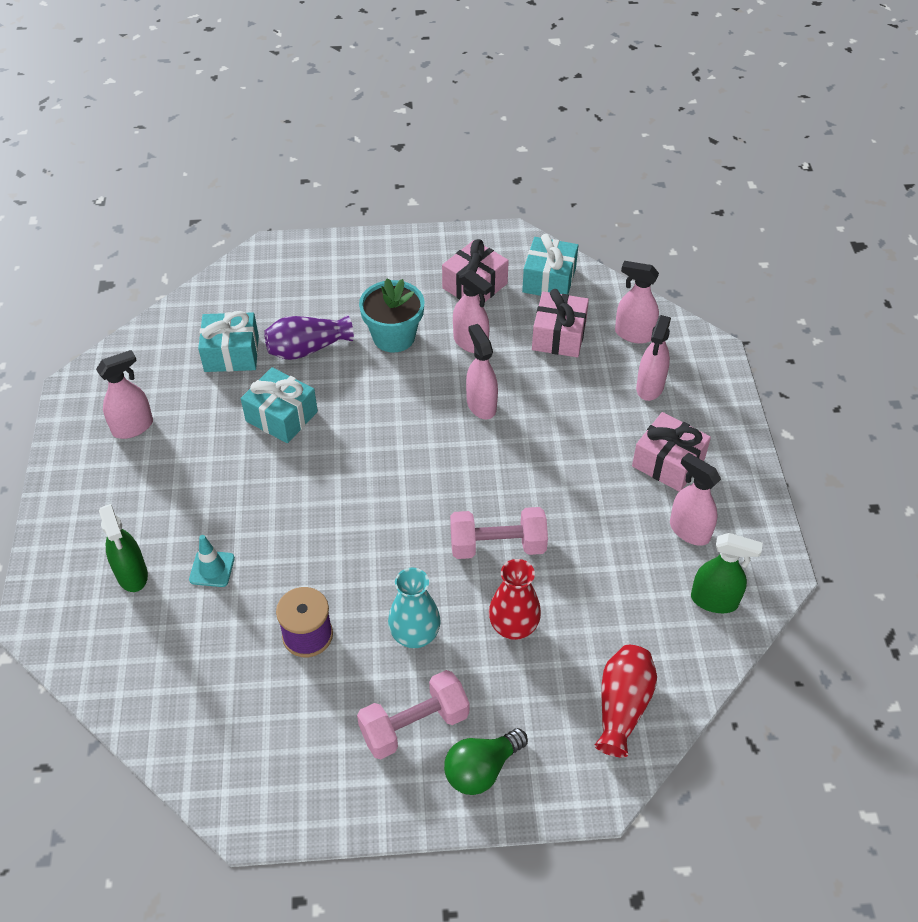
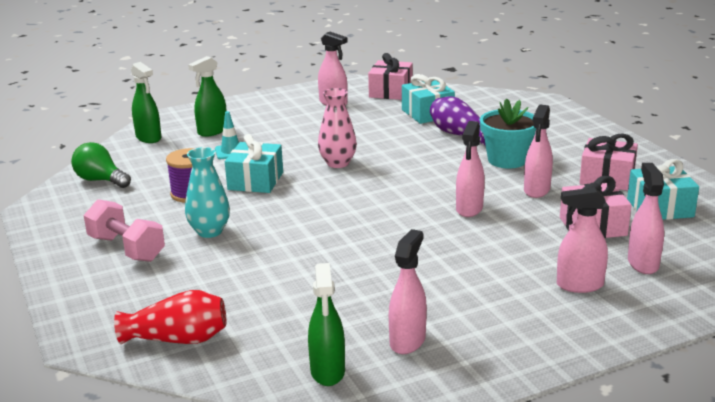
camera: 70 degrees right, 25 degrees down
(102, 652) = (148, 138): none -> green spray bottle
(281, 416) = (384, 141): turquoise gift -> turquoise gift (255, 181)
(313, 475) = (338, 163): none -> pink vase
(481, 405) = (469, 209): pink spray bottle -> pink spray bottle turned 150 degrees clockwise
(481, 769) = (94, 284): green light bulb -> green light bulb (100, 180)
(497, 546) = (319, 247): pink dumbbell -> none
(513, 627) = (239, 270): red vase -> none
(668, 463) = (487, 313): pink gift -> pink gift (390, 92)

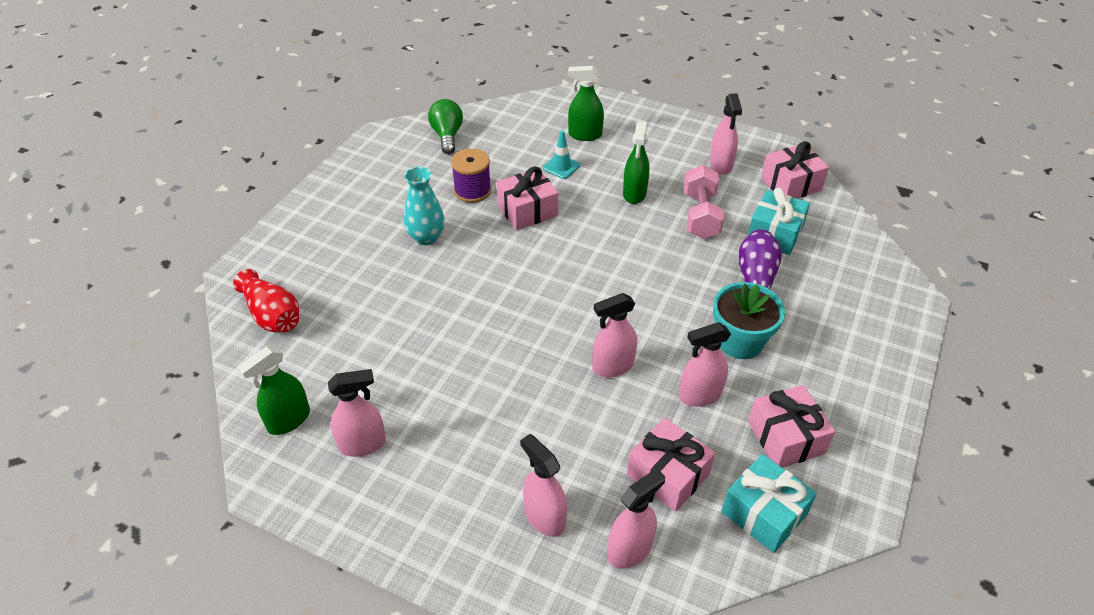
camera: 50 degrees right, 20 degrees up
(126, 248) = (365, 213): pink dumbbell -> pink dumbbell (700, 215)
(148, 138) = (536, 112): green spray bottle -> green spray bottle (634, 194)
(255, 181) = (527, 211): turquoise gift -> pink gift
(338, 163) = (608, 237): pink vase -> none

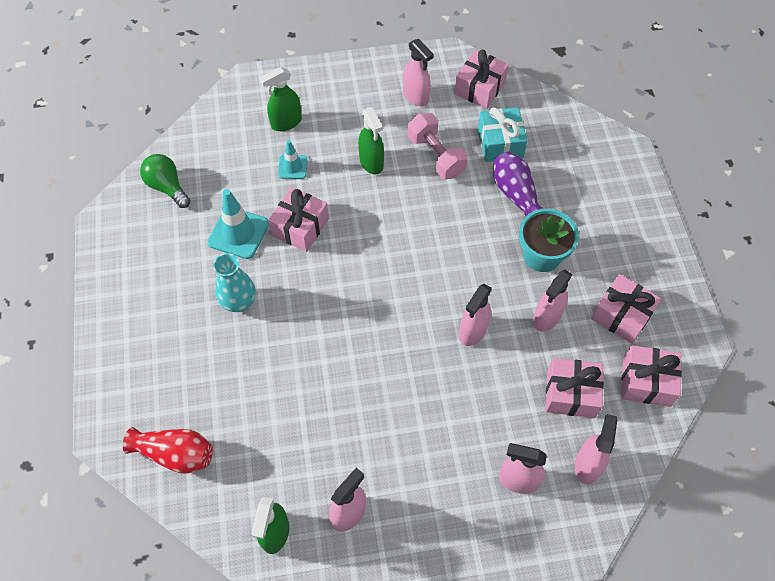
camera: 35 degrees left, 15 degrees up
(472, 191) = (238, 233): purple spool -> turquoise traffic cone
(764, 513) = (646, 382): turquoise gift -> pink gift

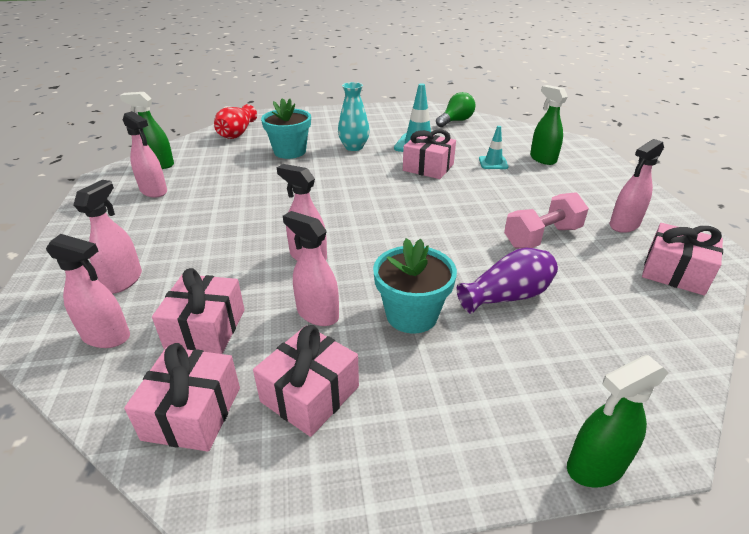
camera: 90 degrees right, 25 degrees down
(246, 375) = (290, 152): none -> turquoise flower pot
(371, 162) = (515, 199): green spray bottle -> green spray bottle (595, 466)
(500, 143) = (587, 286): turquoise gift -> none

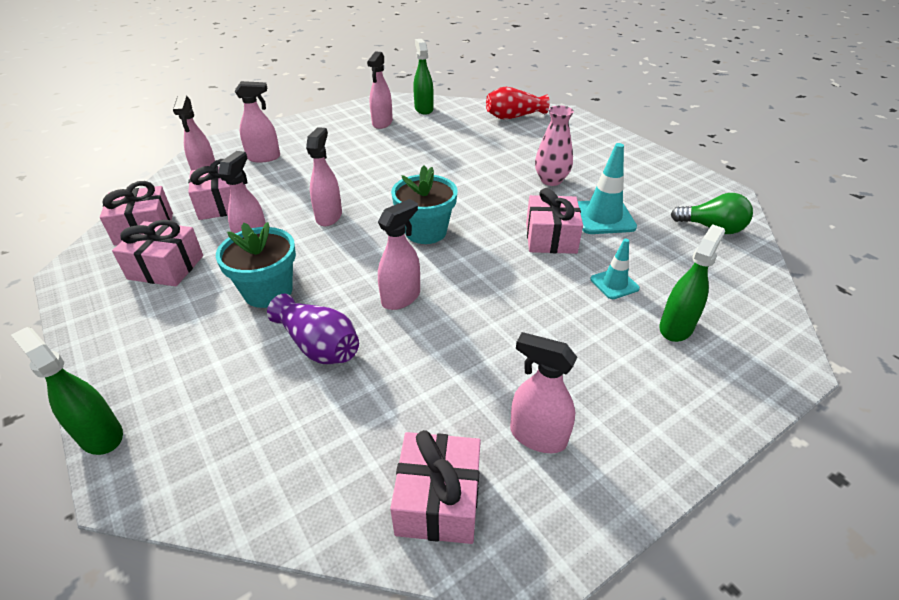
camera: 65 degrees right, 5 degrees up
(290, 152) = (504, 151): turquoise flower pot -> turquoise flower pot (425, 231)
(354, 147) = (551, 180): turquoise vase -> pink vase
(463, 243) = (401, 297): none -> pink spray bottle
(542, 237) = (451, 356): pink dumbbell -> none

